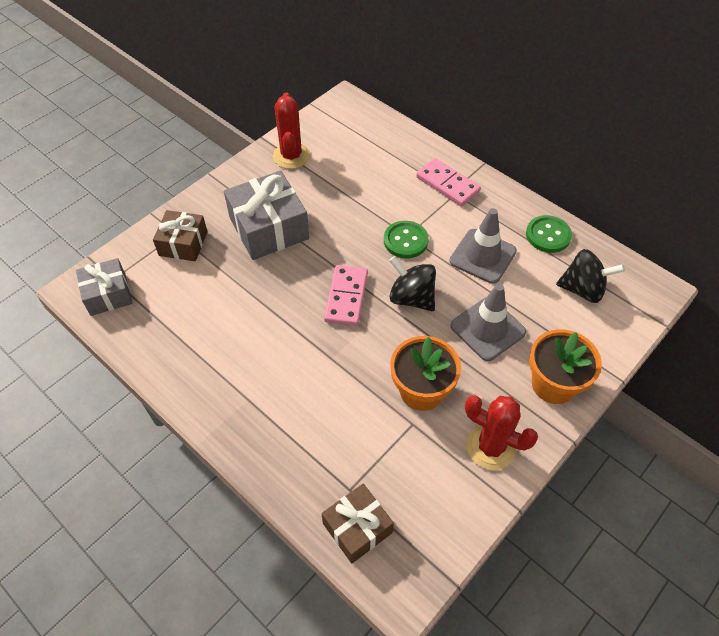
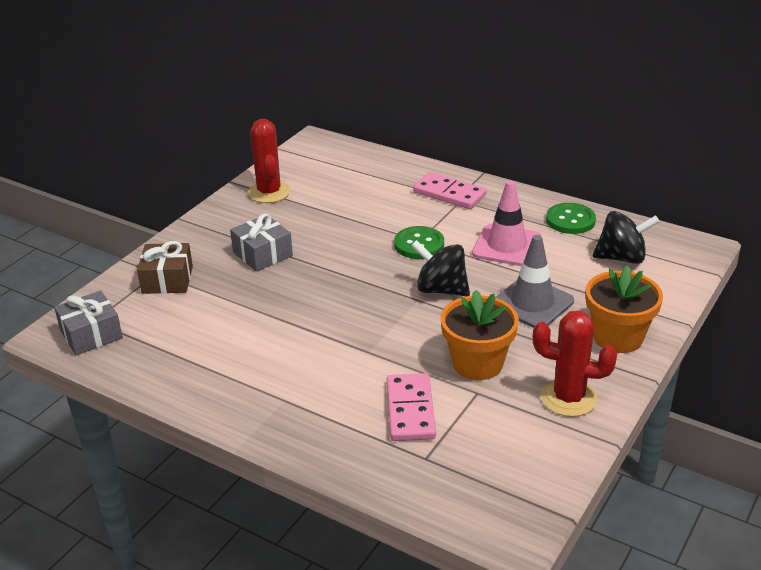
camera: 10 degrees left, 20 degrees down
(269, 228) = (262, 254): grey gift -> grey gift, size x0.62
(346, 297) = (368, 299): pink domino -> pink domino (410, 410)
(357, 528) = (444, 488): brown gift -> none
(482, 256) = (507, 246): grey traffic cone -> pink traffic cone

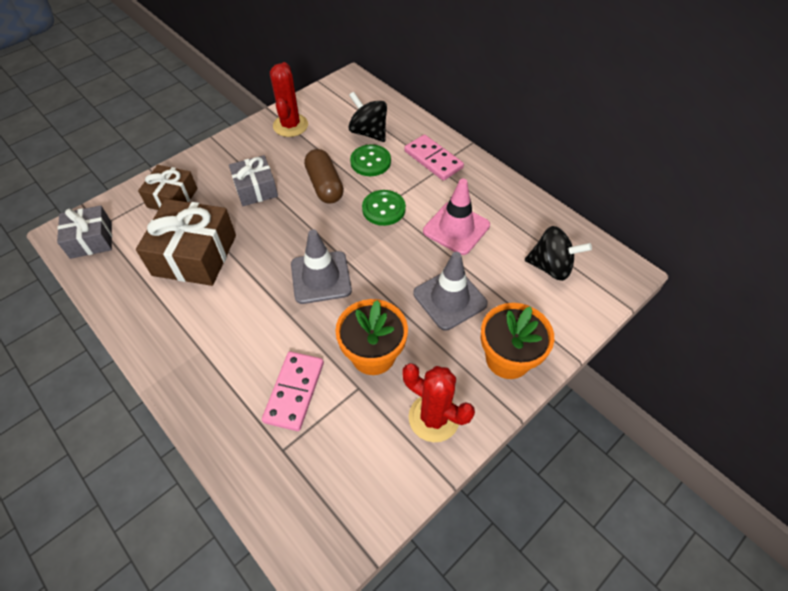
camera: 15 degrees right, 20 degrees up
(226, 323) = (195, 255): none -> brown gift
(341, 237) = (325, 185): none -> brown capsule
(383, 313) = (321, 277): none -> grey traffic cone
(441, 289) = (379, 263): black spinning top -> black spinning top (368, 132)
(570, 220) = (523, 213): green button -> green button (370, 162)

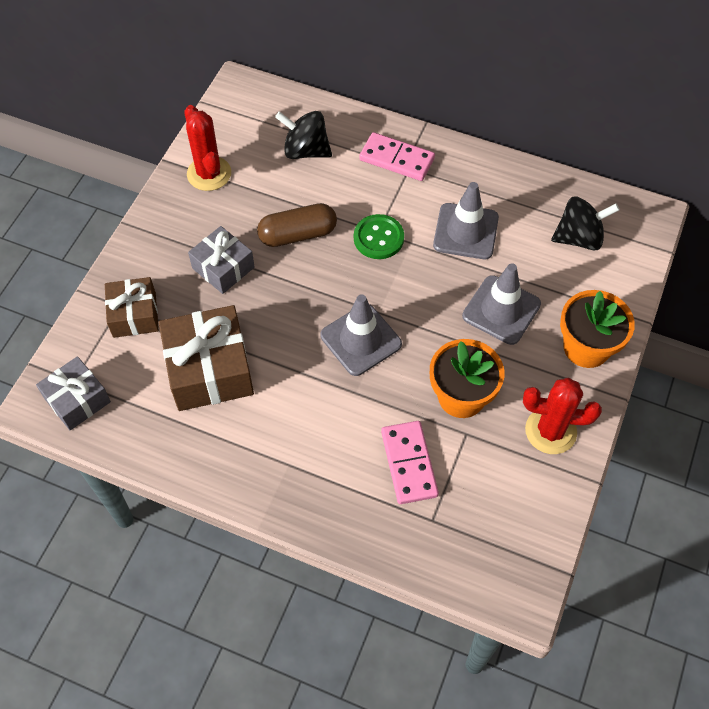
camera: 25 degrees left, 5 degrees up
(325, 185) = (298, 234): brown capsule -> brown capsule turned 60 degrees counterclockwise
(370, 162) = (330, 187): green button -> none
(456, 228) = (466, 231): pink traffic cone -> grey traffic cone

